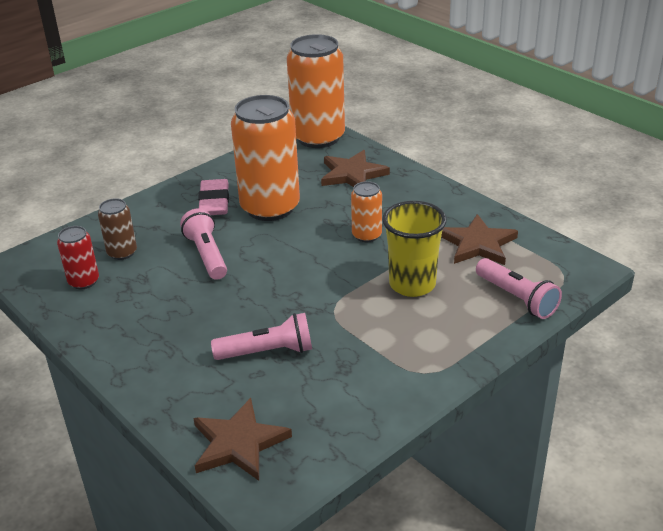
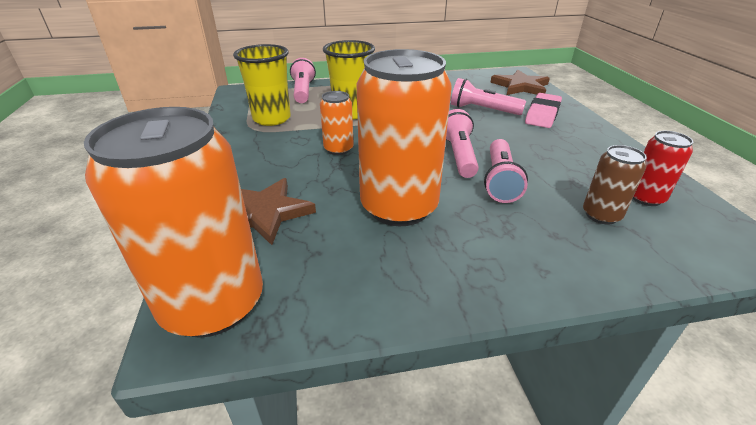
camera: 150 degrees left, 0 degrees up
(214, 202) = (461, 242): pink eraser -> pink eraser (542, 114)
(255, 269) = (459, 155): none -> pink flashlight
(478, 244) = (272, 119): brown star -> yellow cup

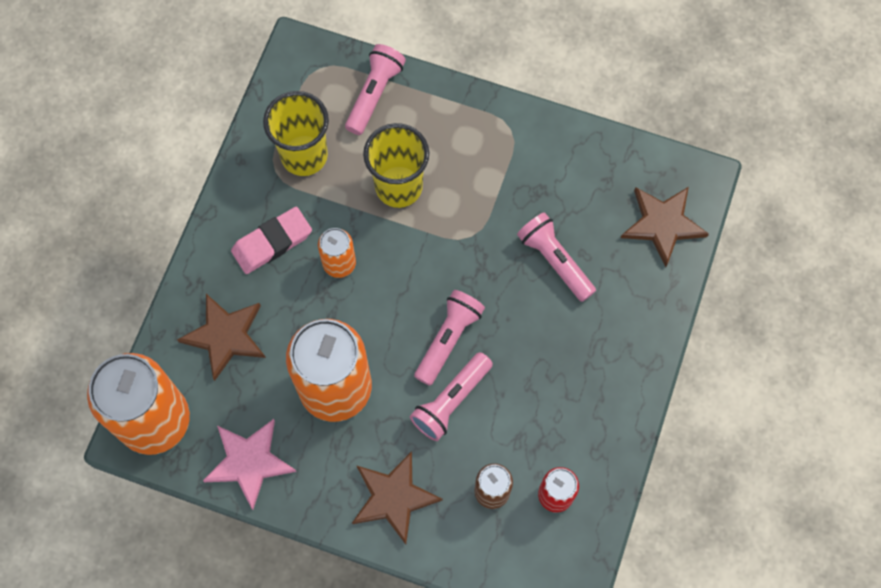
camera: 30 degrees right, 35 degrees up
(358, 291) = (249, 462): none -> pink star
(531, 254) = (393, 497): none -> brown star
(542, 114) = (615, 309): pink eraser -> pink eraser (272, 242)

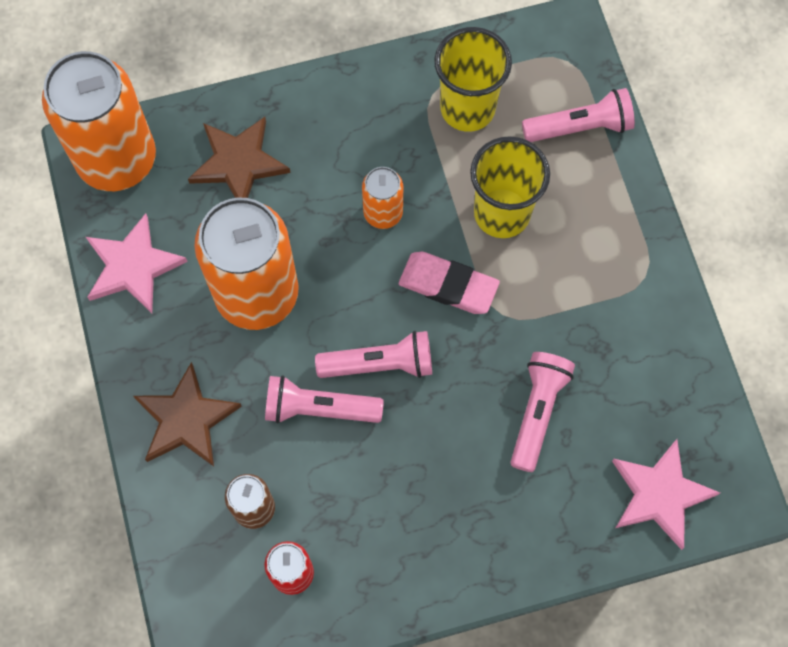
camera: 55 degrees right, 0 degrees up
(272, 242) = (359, 140): pink eraser -> pink eraser (448, 285)
(662, 224) = (660, 494): brown star -> pink star

